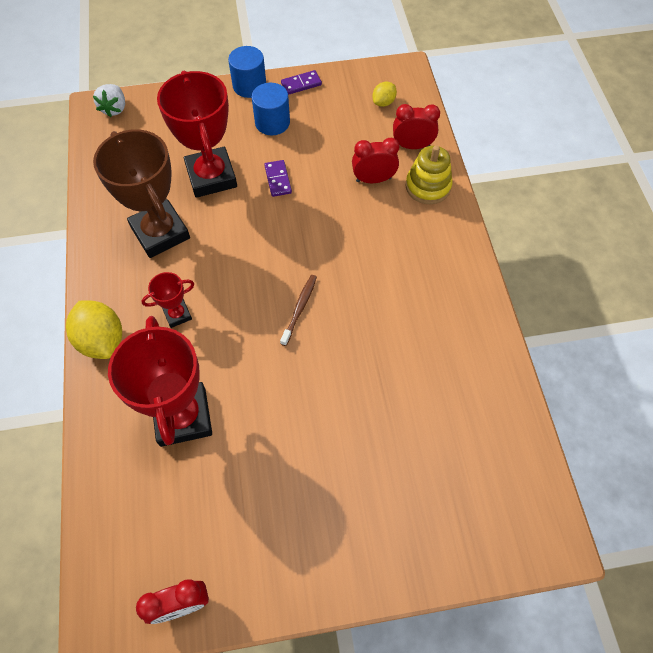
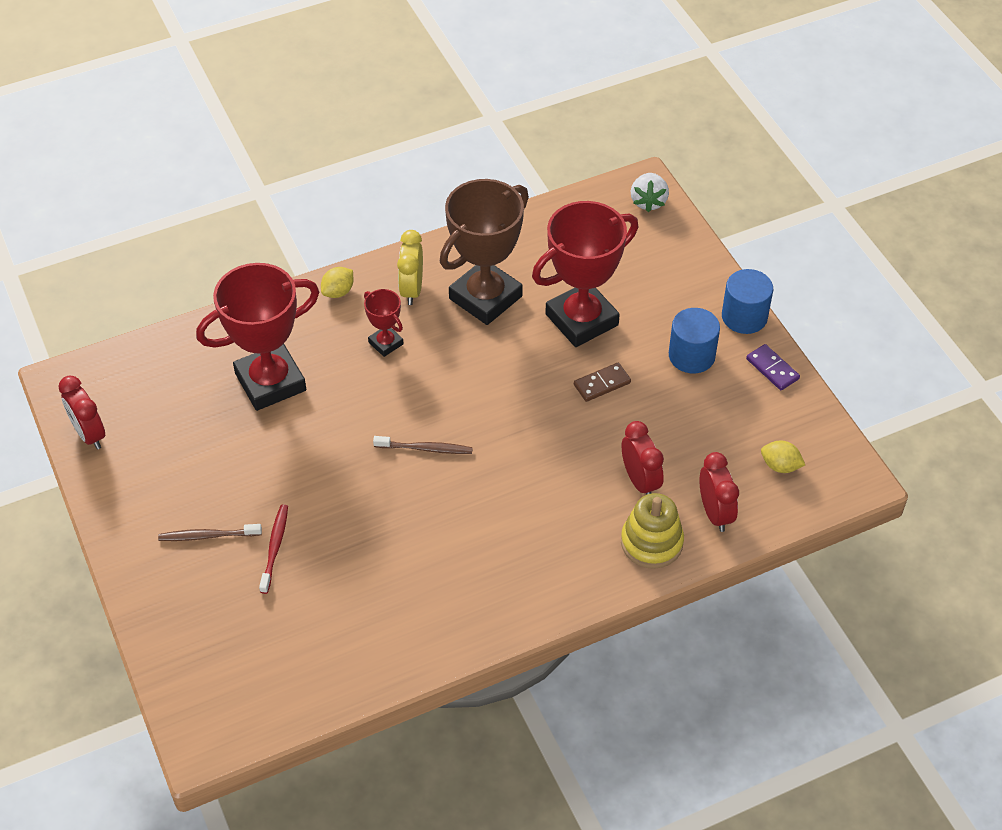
camera: 75 degrees right, 10 degrees down
(102, 340) = (338, 292): yellow lemon -> yellow lemon, size x0.55
(114, 109) = (648, 201): white strawberry -> white strawberry turned 75 degrees counterclockwise
(127, 283) = (412, 290): none -> yellow clock
(278, 179) = (602, 384): purple domino -> brown domino
(340, 503) = (207, 536): none -> brown toothbrush
(367, 445) = (275, 547): none -> red toothbrush

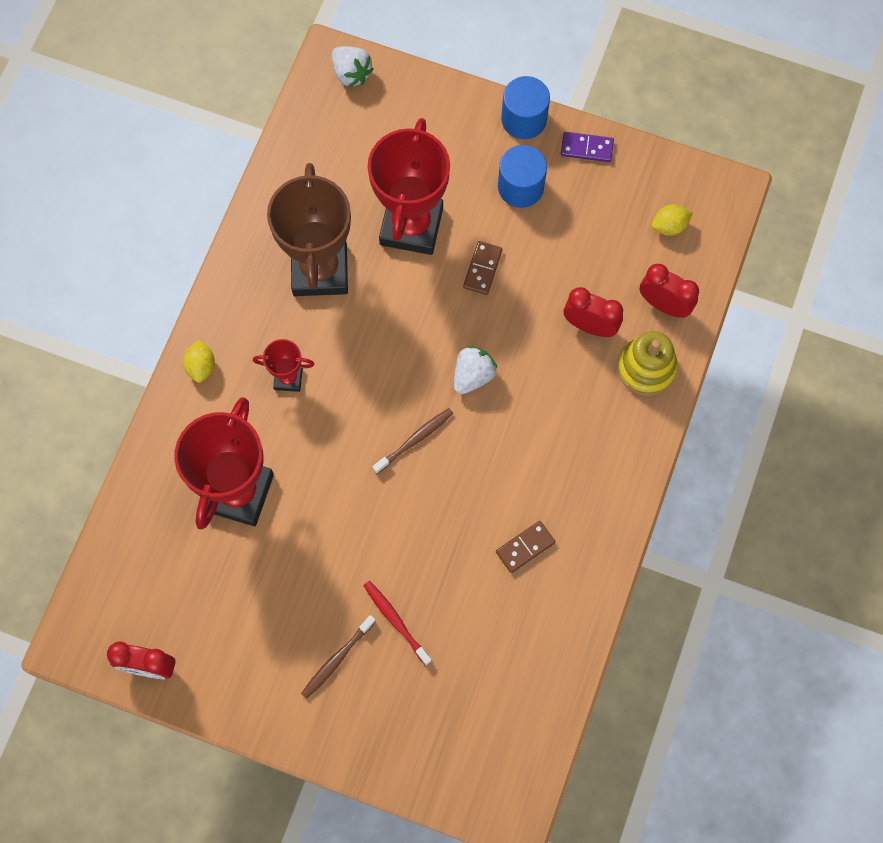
camera: 45 degrees left, 20 degrees up
(412, 290) = (256, 313): yellow clock -> none
(420, 581) = (525, 547): none -> brown domino
(515, 443) = (473, 375): none -> white strawberry

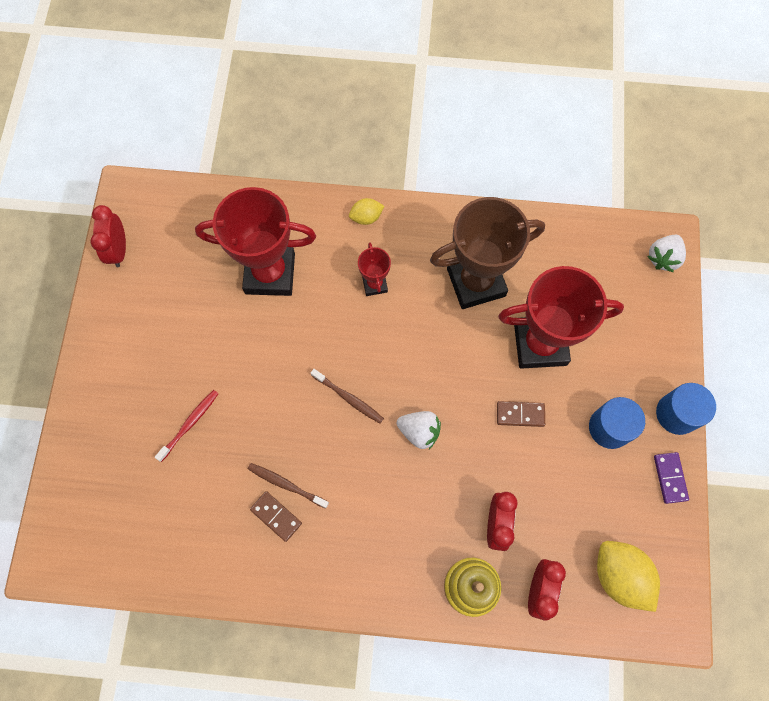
camera: 75 degrees right, 0 degrees up
(336, 659) = (149, 386): brown toothbrush -> brown toothbrush (286, 484)
(669, 226) = (619, 575): yellow lemon -> yellow lemon, size x1.83

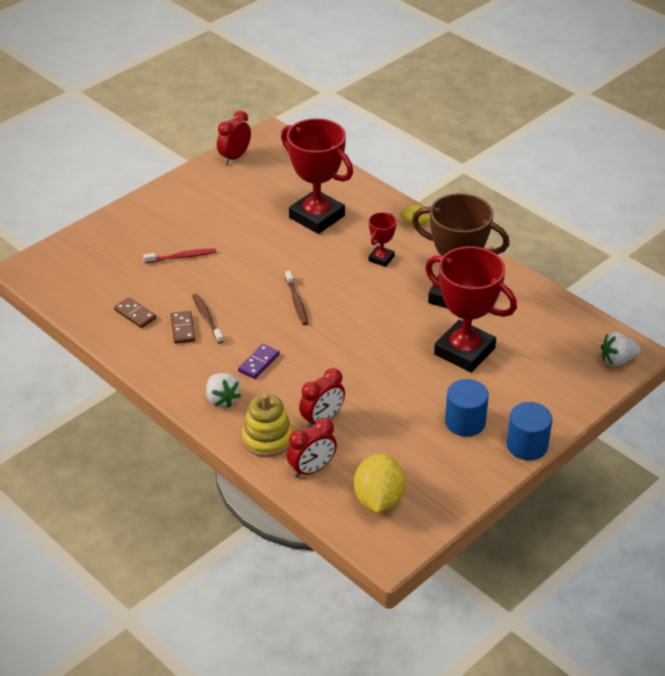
camera: 40 degrees right, 30 degrees down
(419, 431) = (324, 344): white strawberry -> white strawberry (222, 399)
(520, 414) = (406, 377): brown domino -> brown domino (135, 314)
(670, 478) = (479, 474): purple domino -> purple domino (258, 363)

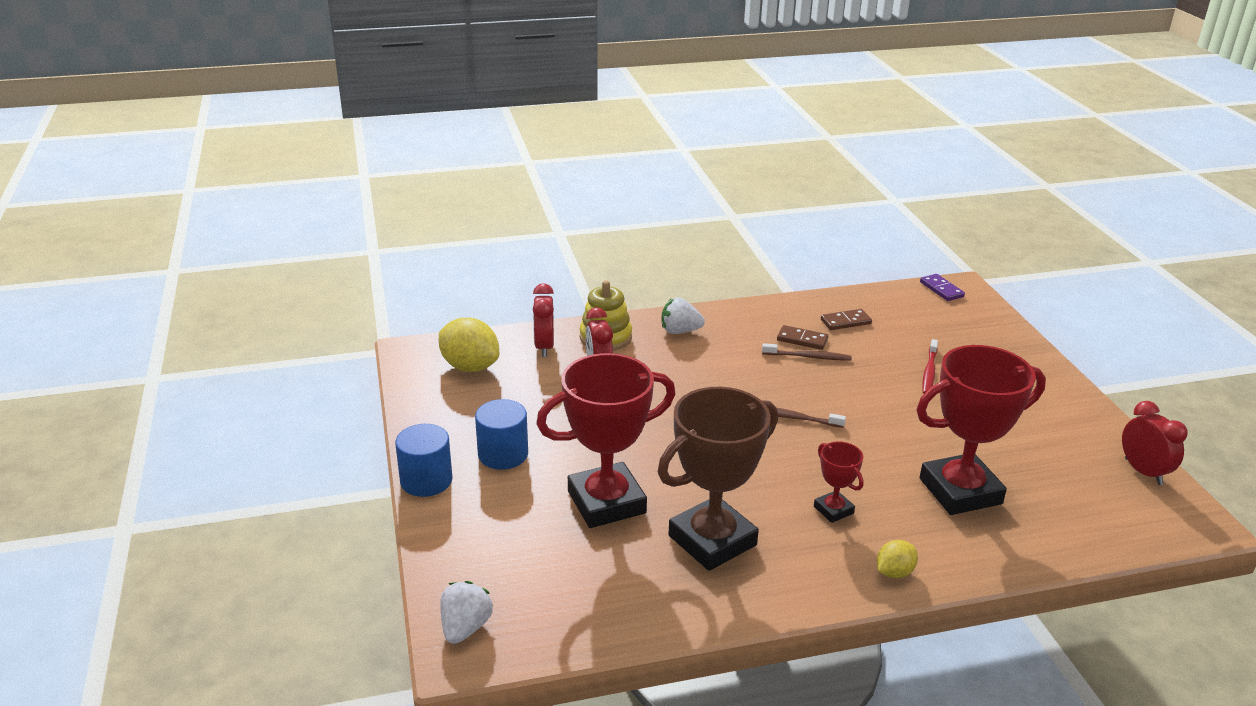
camera: 120 degrees right, 10 degrees down
(258, 363) = (713, 364): purple domino -> purple domino (941, 289)

